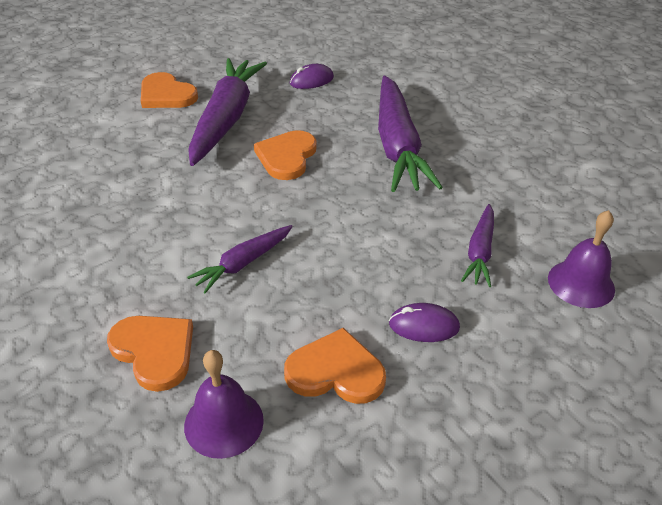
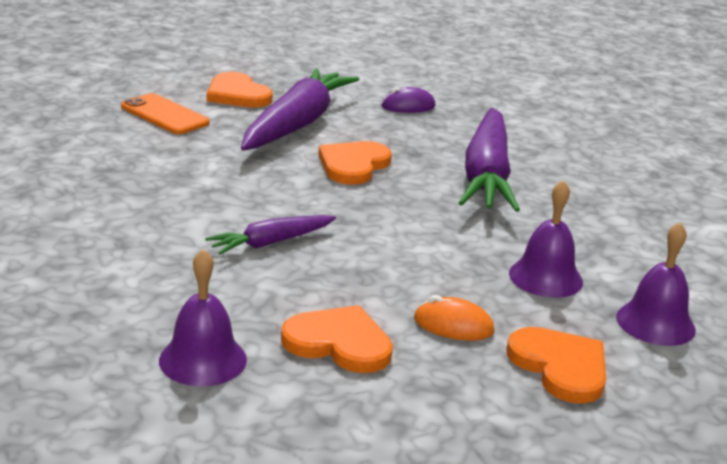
camera: 10 degrees right, 15 degrees down
(110, 131) = (164, 115): none -> orange phone
(154, 351) = (150, 294): orange heart -> orange heart (560, 367)
(424, 326) = (453, 325): purple mouse -> orange mouse
(480, 252) = (545, 277): purple carrot -> purple bell

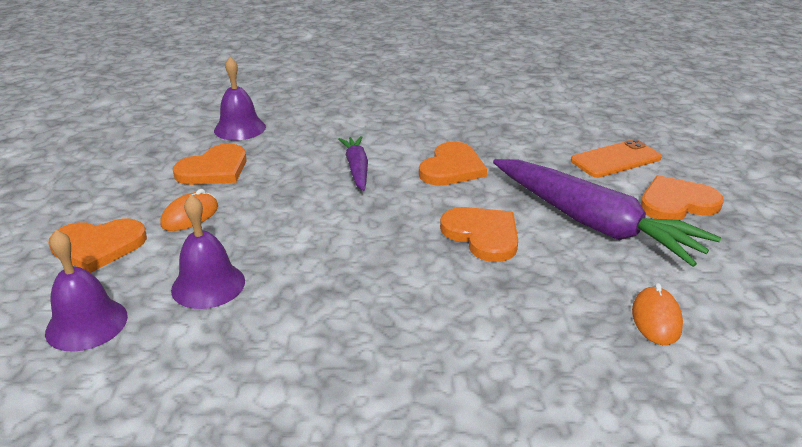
camera: 115 degrees right, 5 degrees up
(233, 189) = (452, 168): none -> orange heart
(408, 106) = (656, 319): purple mouse -> orange mouse
(486, 175) = (430, 321): purple carrot -> none

